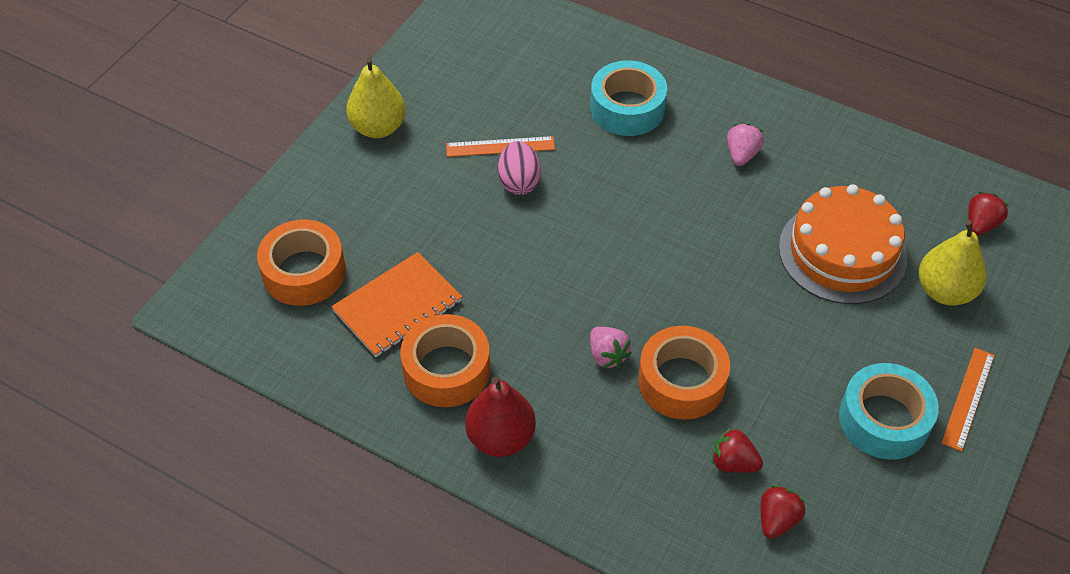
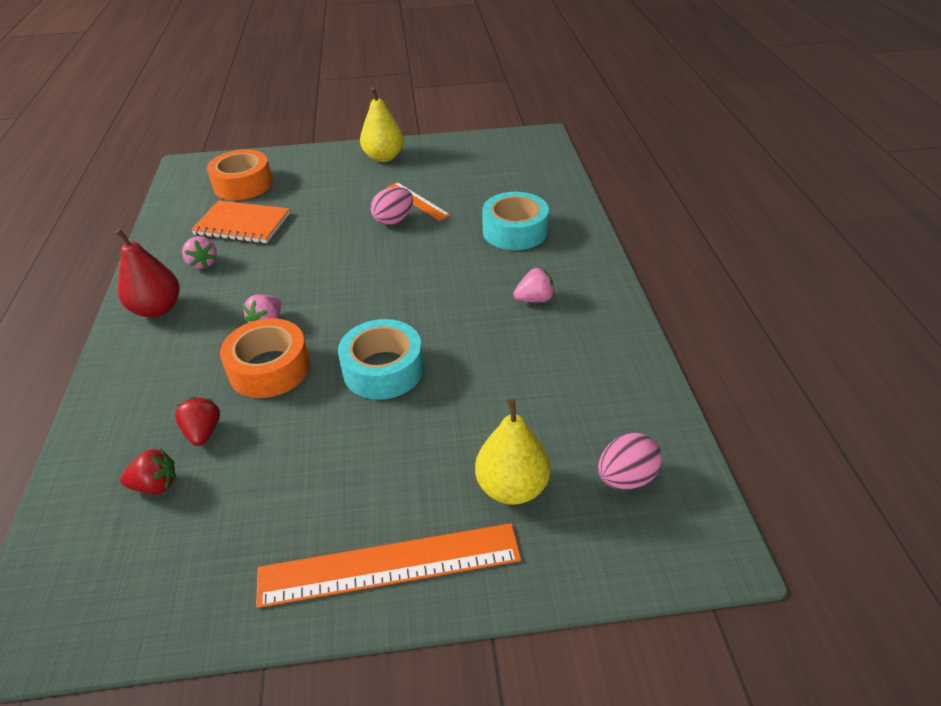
camera: 55 degrees right, 10 degrees down
(446, 369) = (203, 263): orange tape -> pink strawberry
(842, 252) = (489, 398): orange cake -> none
(884, 420) = (315, 510): turquoise tape -> turquoise tape (383, 369)
(968, 398) = (389, 565): orange ruler -> orange ruler, size x1.78
(981, 224) = (626, 478): red strawberry -> pink egg

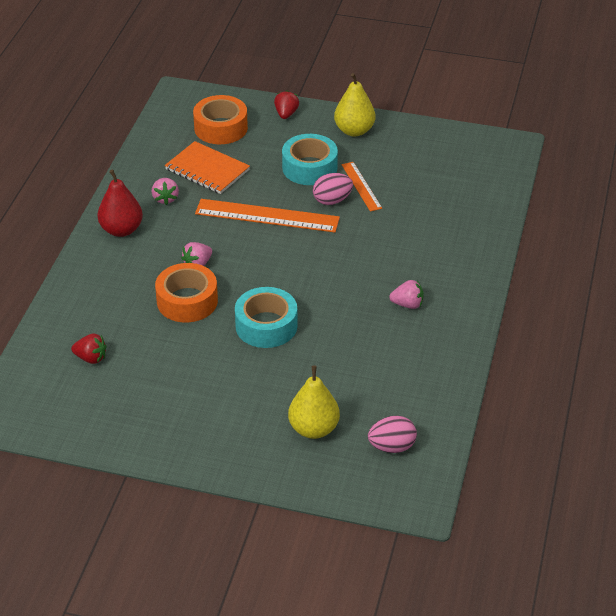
camera: 20 degrees right, 0 degrees up
(203, 432) = (129, 333): red strawberry -> red strawberry (286, 114)
(389, 565) = (216, 447): orange ruler -> orange ruler (267, 216)
(515, 231) = (428, 239): turquoise tape -> turquoise tape (309, 168)

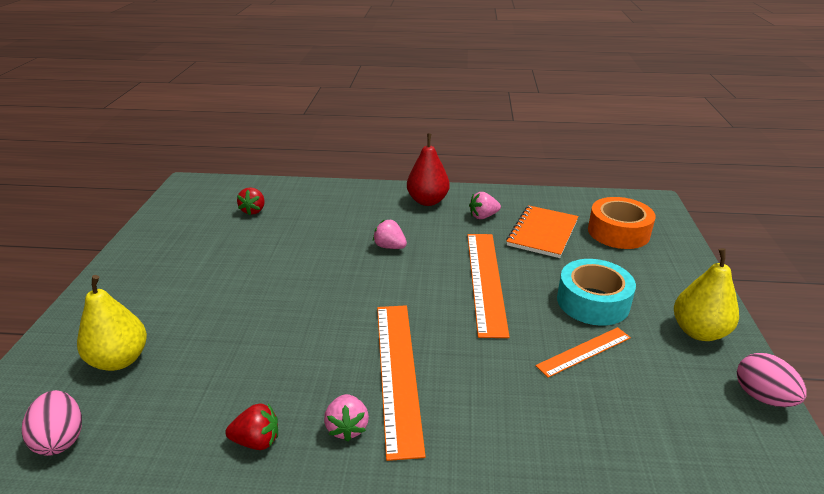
camera: 80 degrees right, 10 degrees down
(187, 301) = (333, 248): orange tape -> none
(266, 326) = (298, 303): turquoise tape -> none
(286, 114) = (682, 272): red strawberry -> red strawberry (257, 441)
(332, 200) = (539, 328): pink egg -> pink egg (762, 397)
(362, 276) = (397, 373): none -> orange ruler

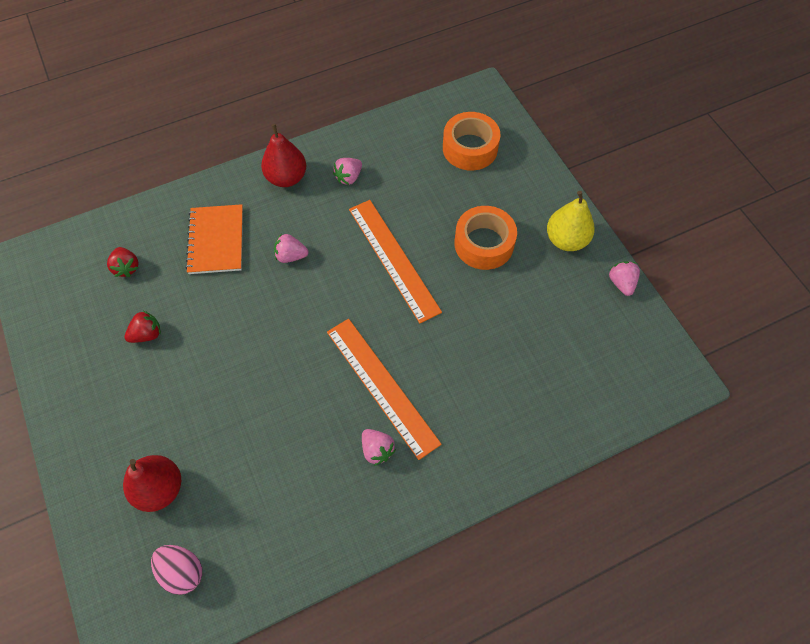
camera: 30 degrees left, 30 degrees up
(120, 360) = (160, 488): yellow pear -> red pear
(257, 441) = (324, 494): red strawberry -> red strawberry (147, 334)
(542, 233) = (410, 177): orange notebook -> orange notebook (216, 240)
(584, 351) = (498, 299): orange ruler -> none
(593, 302) = (484, 244): turquoise tape -> orange tape
(762, 397) = (621, 283): pink egg -> pink strawberry

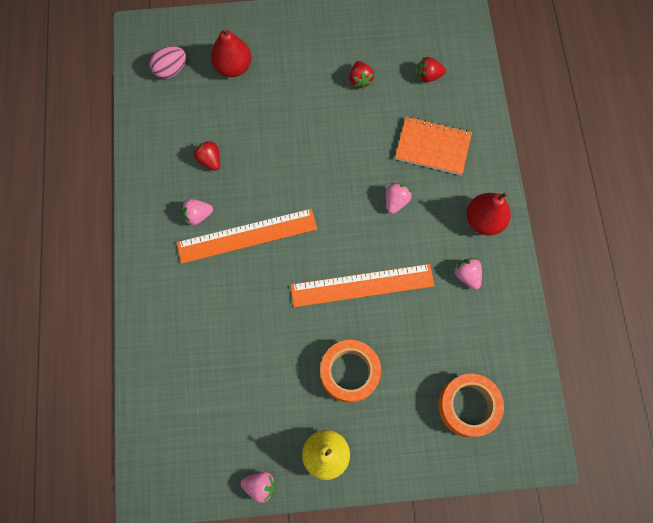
camera: 110 degrees right, 10 degrees up
(301, 464) = (210, 160): none -> red strawberry

